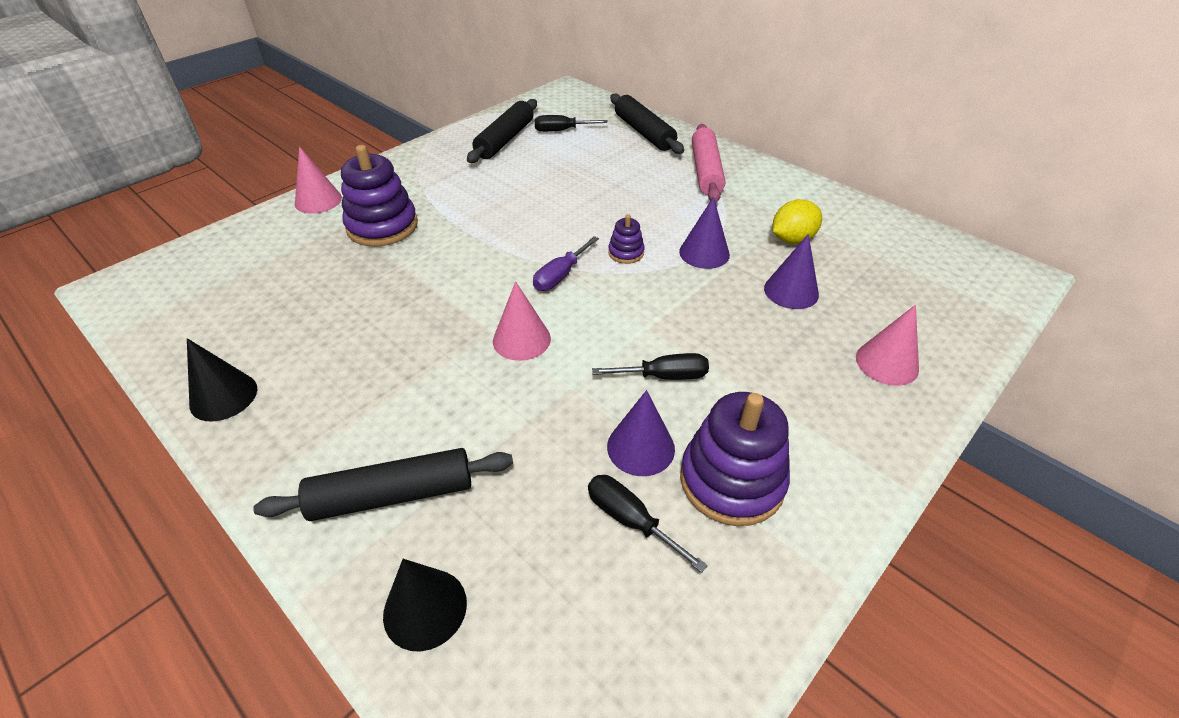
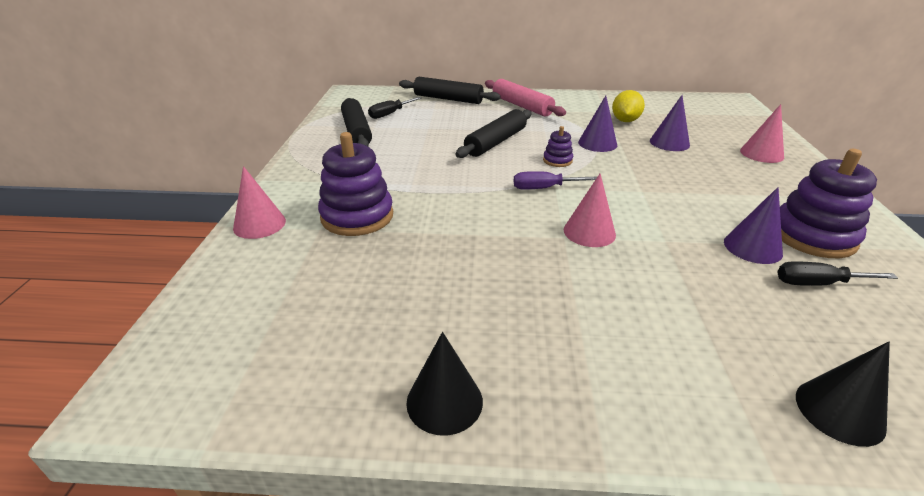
camera: 40 degrees left, 10 degrees down
(392, 495) = (694, 367): black rolling pin -> black rolling pin (496, 142)
(560, 276) = (543, 188): purple screwdriver -> purple screwdriver turned 90 degrees clockwise
(664, 376) = (695, 208): black screwdriver -> none

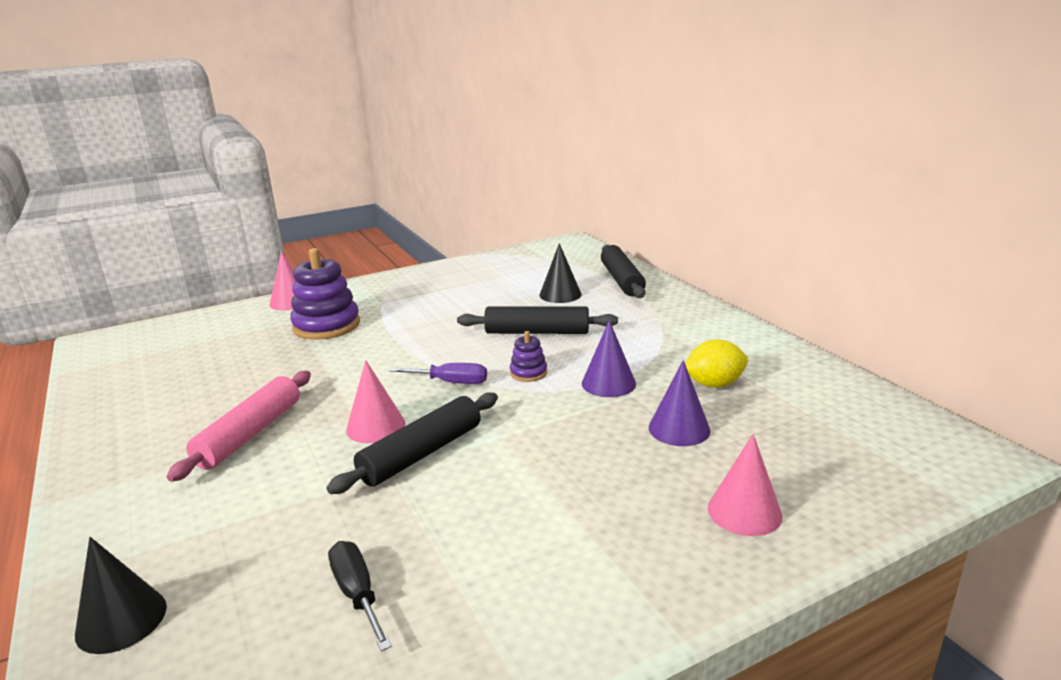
camera: 60 degrees right, 10 degrees down
(357, 131) = (483, 274): black rolling pin -> black rolling pin (421, 454)
(390, 114) = (541, 272): black screwdriver -> none
(444, 401) = (106, 427): black cone -> black cone (560, 294)
(522, 106) = (662, 317): pink rolling pin -> pink rolling pin (250, 434)
(543, 188) = (451, 382): purple screwdriver -> purple screwdriver turned 135 degrees clockwise
(752, 247) = (416, 534): purple cone -> none
(813, 236) = (486, 583): purple stacking toy -> none

